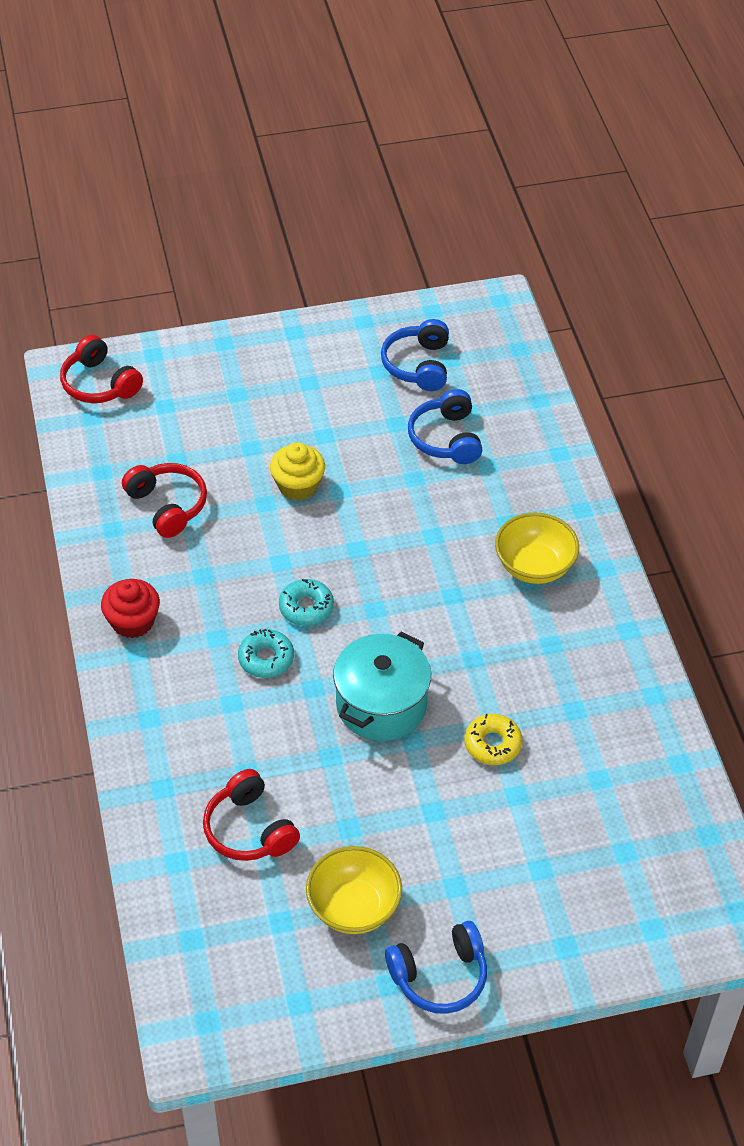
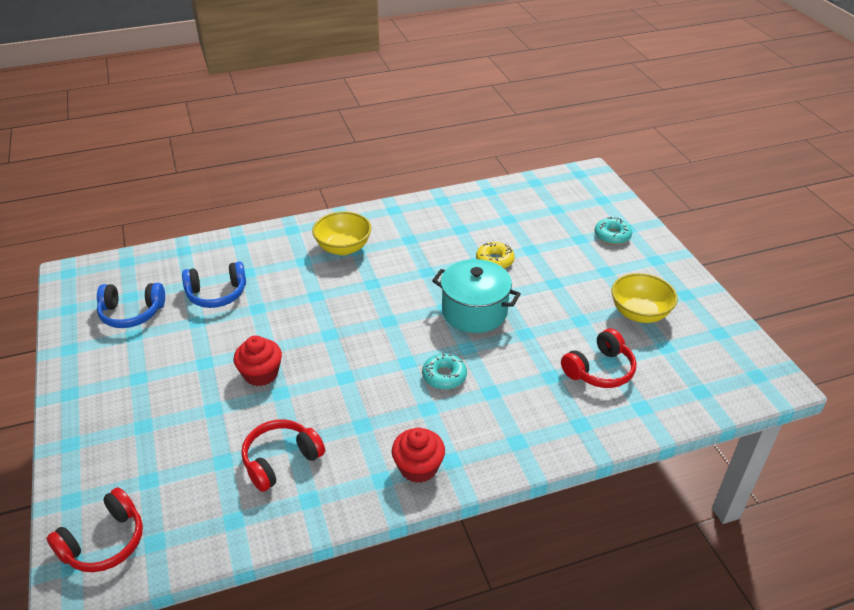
camera: 95 degrees left, 10 degrees down
(298, 485) = (261, 374): yellow cupcake -> red cupcake
(306, 607) = (391, 357): turquoise donut -> turquoise donut (612, 235)
(440, 976) = (670, 274): blue headphones -> none

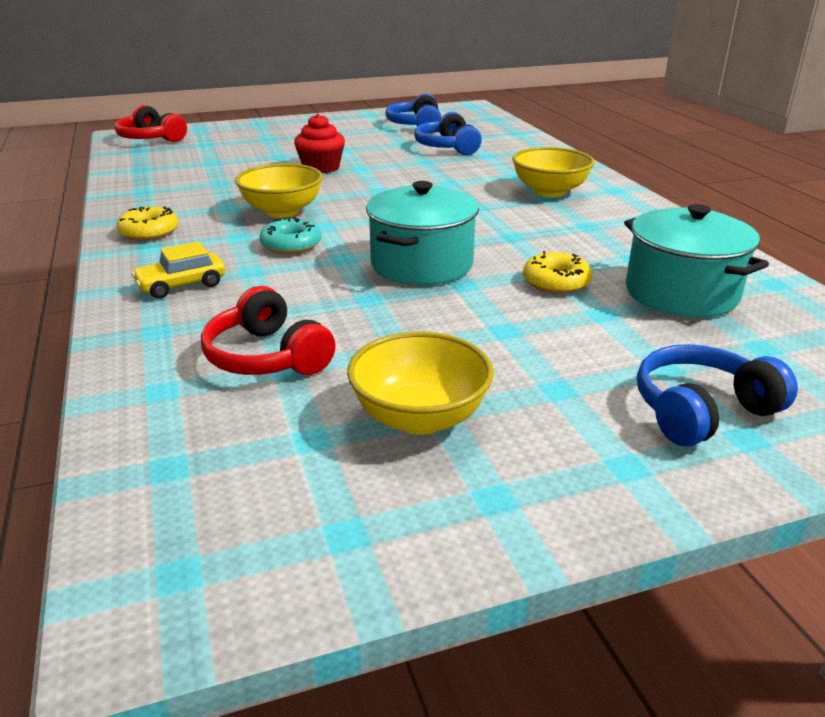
camera: 90 degrees right, 10 degrees down
(280, 460) = (199, 179): red headphones -> none
(374, 388) = (282, 211): none -> yellow bowl
(418, 467) = (149, 232): red cupcake -> yellow donut
(504, 221) = (681, 293): none -> turquoise pot
(516, 425) = (182, 285): none -> yellow car
(612, 235) = (701, 410): turquoise donut -> blue headphones

